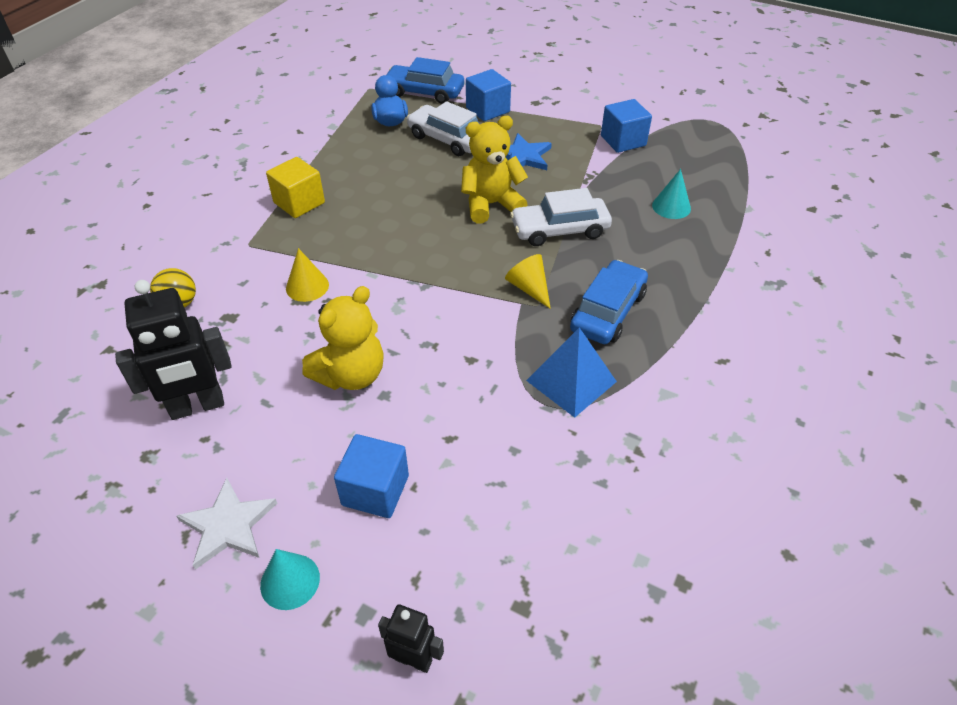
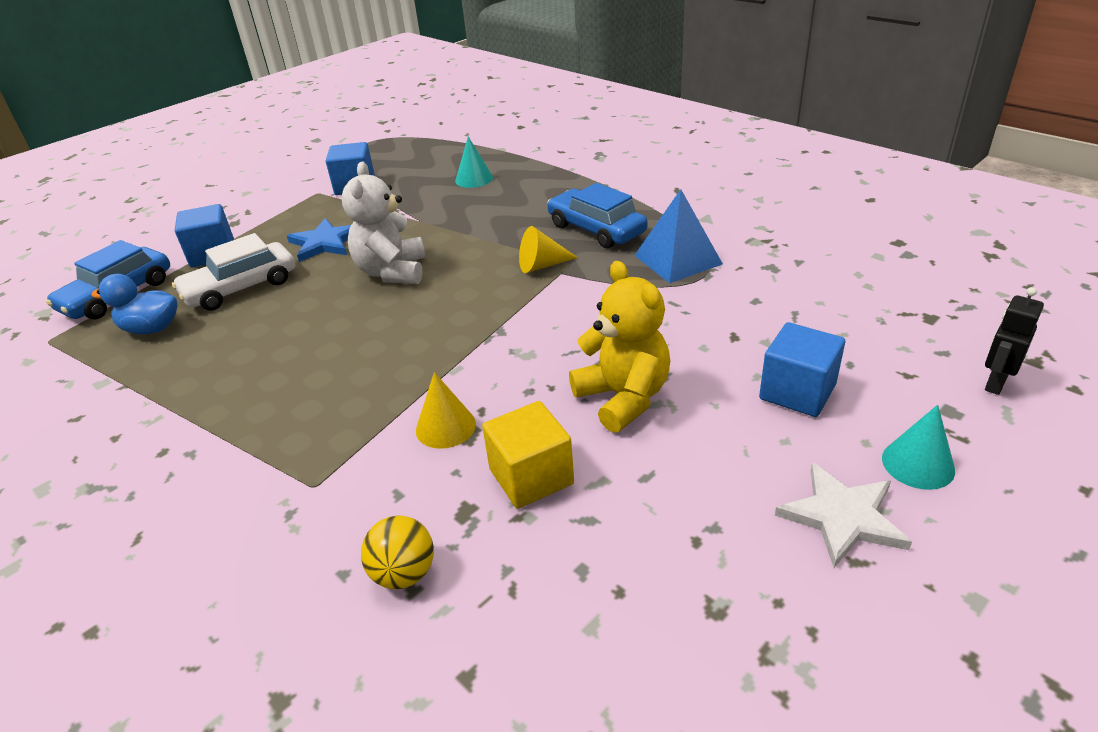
camera: 70 degrees left, 10 degrees down
(197, 406) = (635, 549): black robot -> none
(299, 203) = (258, 426): yellow cube -> yellow cube (531, 477)
(491, 204) = (392, 272): yellow teddy bear -> white teddy bear
(560, 230) = (465, 237): white car -> none

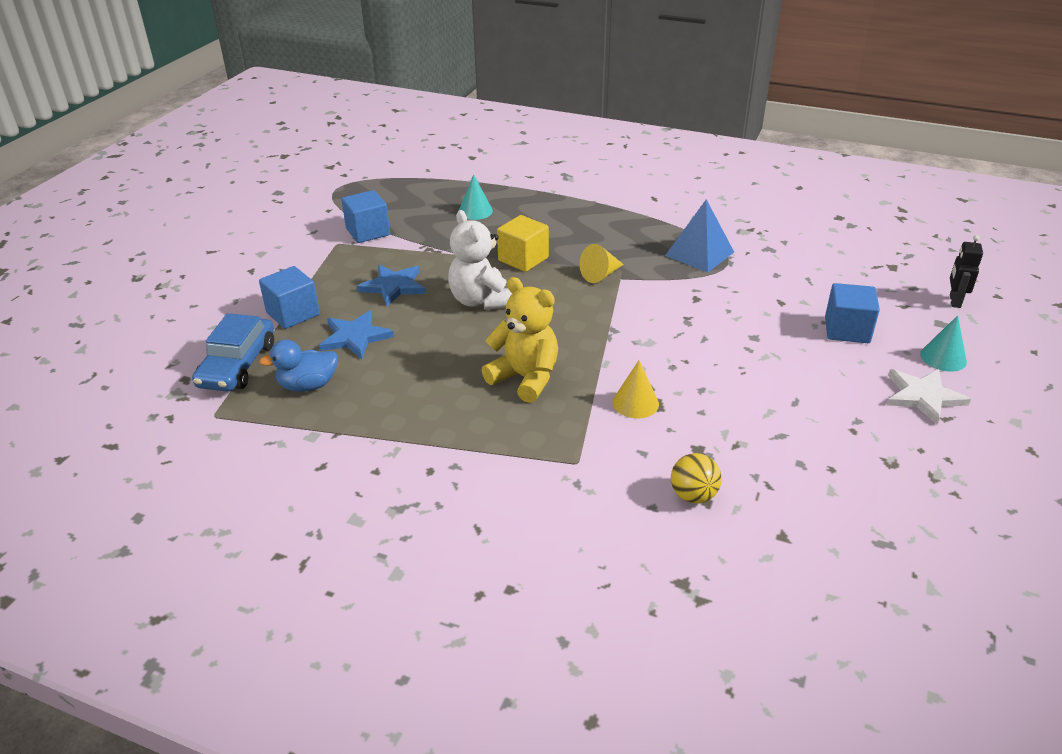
camera: 25 degrees left, 0 degrees up
(241, 287) = (355, 337): white car -> blue star
(531, 477) = (723, 420): yellow cube -> yellow cube (523, 259)
(596, 229) = (618, 239): blue car -> none
(623, 398) = (741, 357): yellow teddy bear -> yellow teddy bear (525, 378)

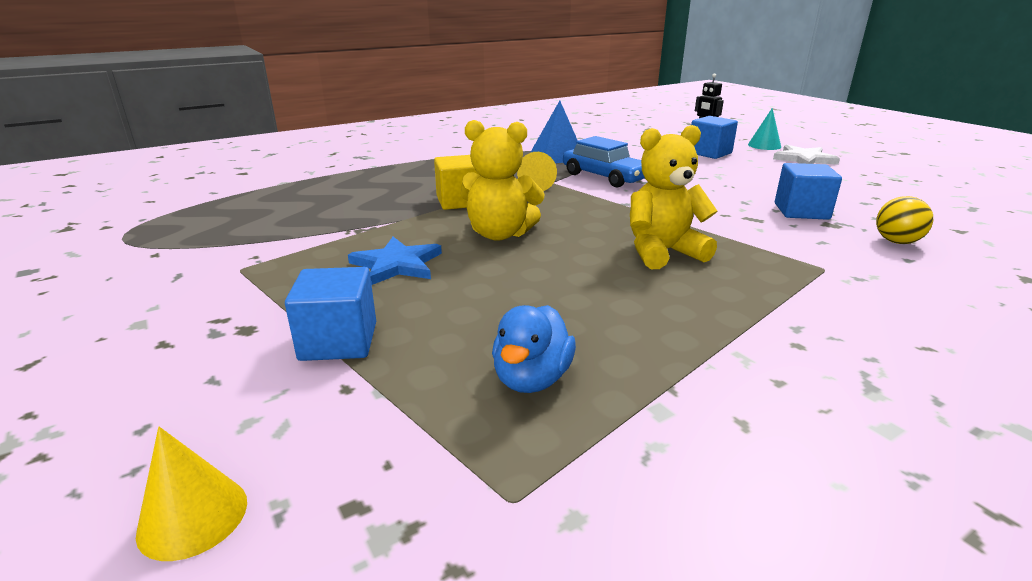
camera: 55 degrees left, 10 degrees down
(237, 365) = (395, 429): blue car -> blue car (605, 177)
(355, 337) = (464, 314): blue star -> none
(368, 232) = (257, 247): blue cube -> blue cube (801, 211)
(475, 211) = (338, 195): turquoise cone -> none
(481, 301) = (499, 234): white teddy bear -> yellow teddy bear
(635, 403) = (745, 225): yellow cone -> yellow cone (193, 517)

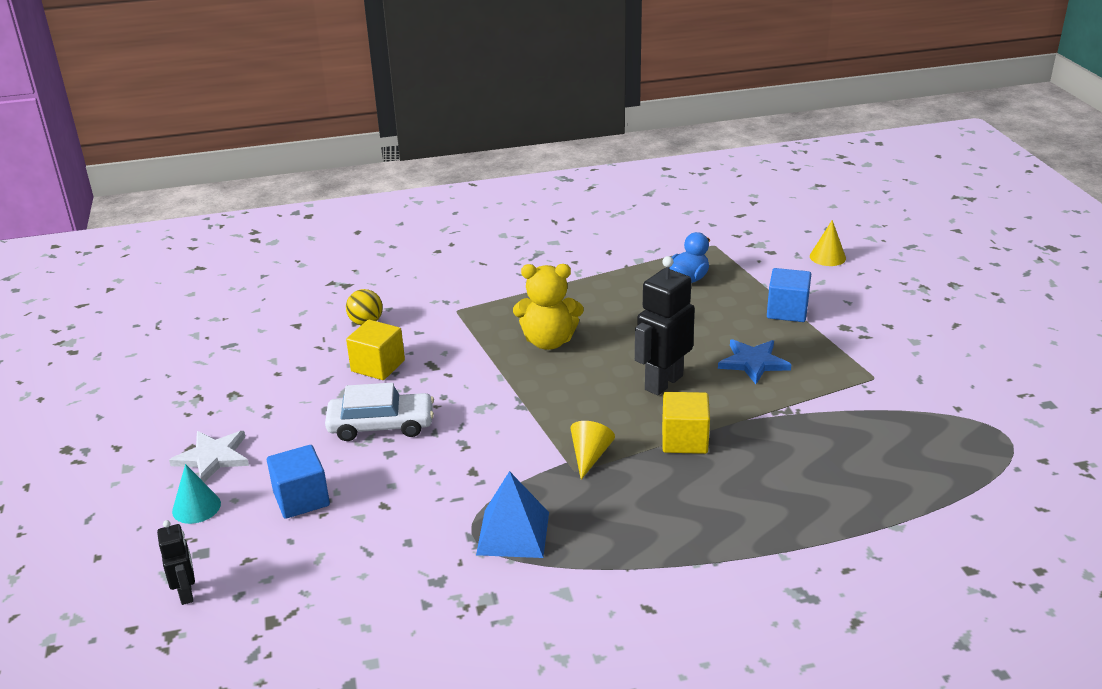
camera: 160 degrees left, 5 degrees up
(499, 234) = (663, 382): yellow teddy bear -> black robot
(605, 177) = (497, 461): blue car -> none
(722, 182) = (381, 425): none -> white car
(801, 211) = (378, 366): blue cube -> yellow cube

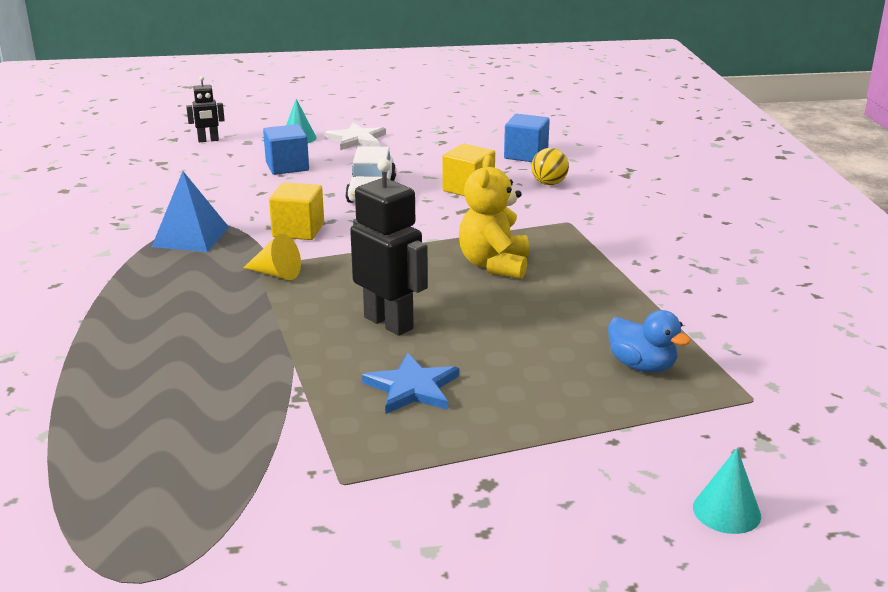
camera: 95 degrees right, 5 degrees down
(684, 440) = (275, 324): yellow cube -> yellow cube (298, 230)
(787, 311) = (542, 436): blue cube -> blue cube (526, 155)
(827, 257) = (726, 511): yellow cone -> turquoise cone

